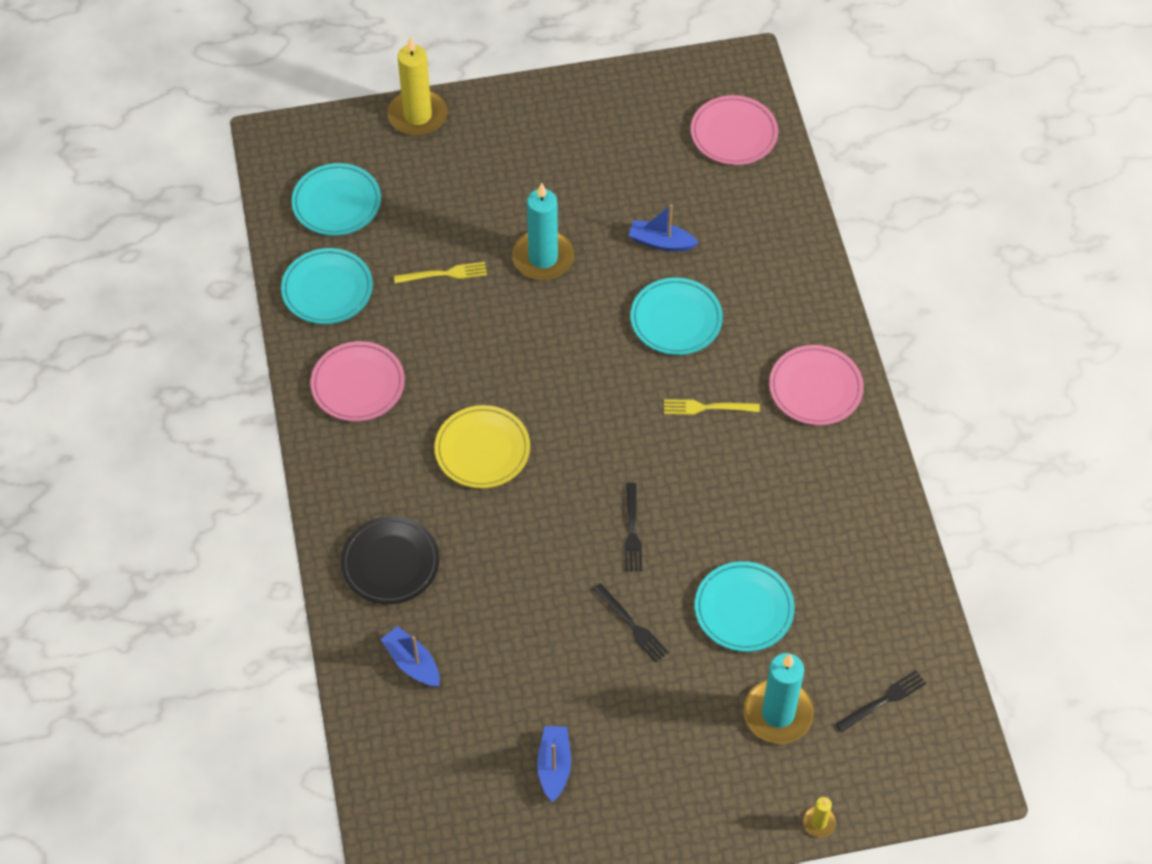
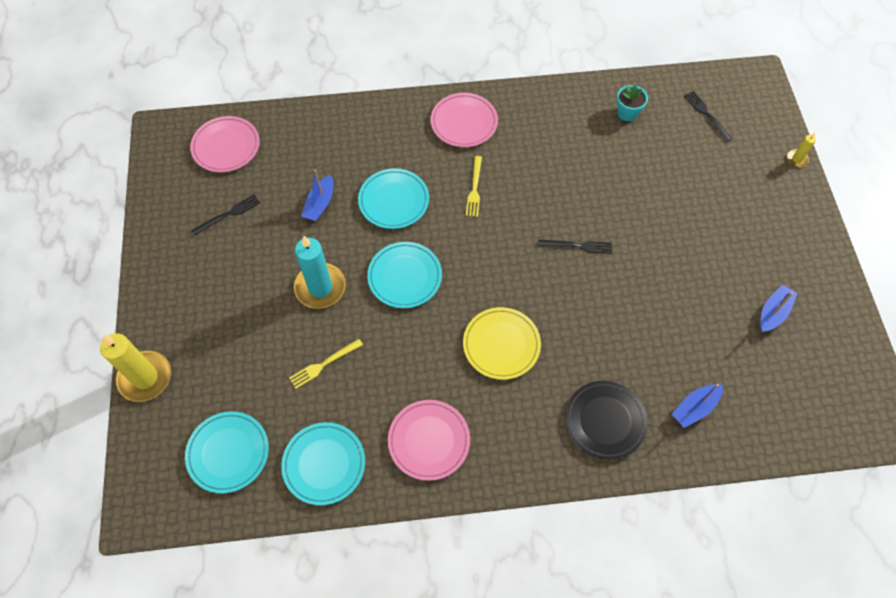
camera: 85 degrees left, 5 degrees up
(444, 274) = (324, 364): yellow fork -> yellow fork turned 120 degrees counterclockwise
(554, 766) = (773, 312): blue boat -> blue boat turned 120 degrees clockwise
(632, 625) = (656, 253): black fork -> black fork (228, 214)
(744, 609) = (641, 183): turquoise plate -> turquoise plate (405, 277)
(778, 713) = (720, 173): turquoise candle -> none
(867, 592) = (627, 113): none -> turquoise flower pot

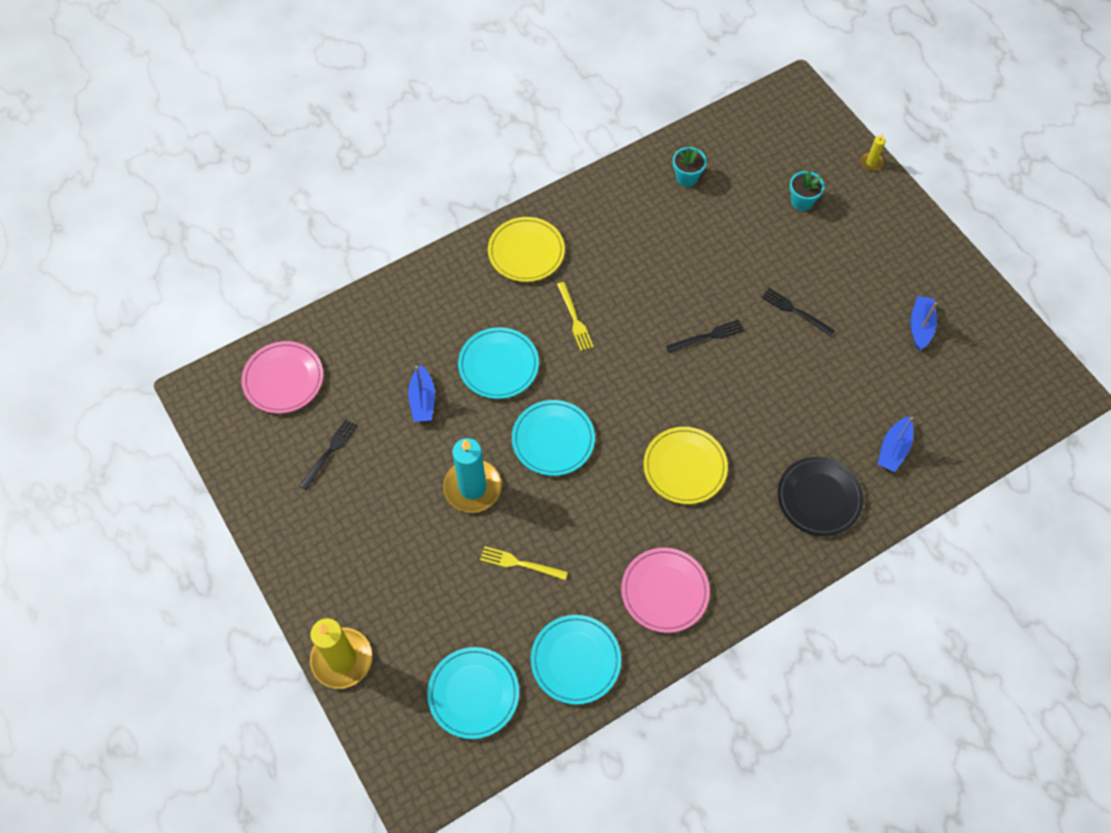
camera: 25 degrees left, 0 degrees up
(324, 364) = (520, 563): yellow fork -> yellow fork turned 75 degrees clockwise
(464, 122) = (526, 252): pink plate -> yellow plate
(706, 114) = (764, 149): black fork -> black fork (795, 311)
(717, 168) = (802, 201): none -> turquoise flower pot

